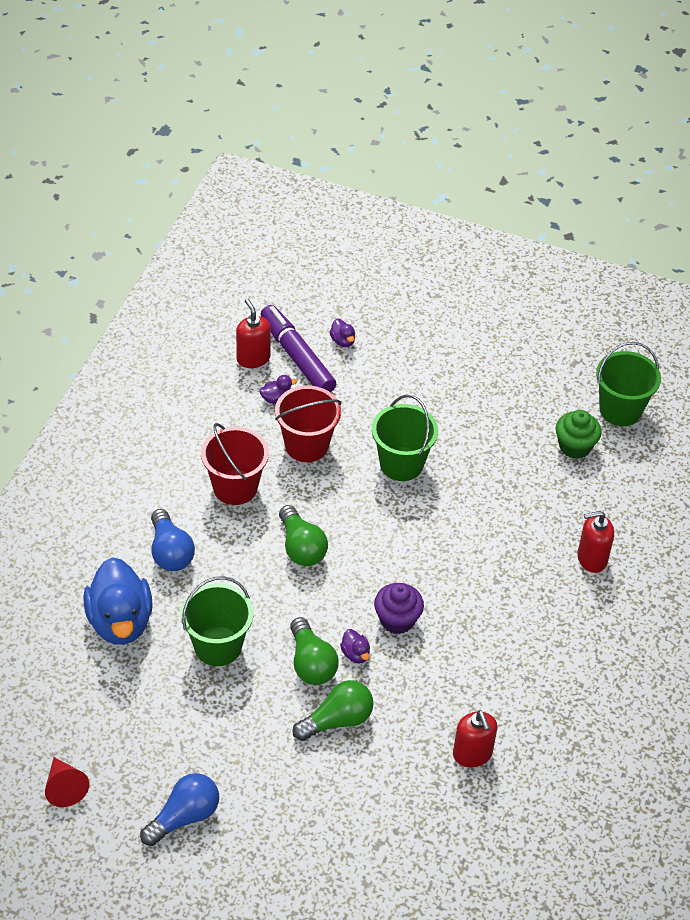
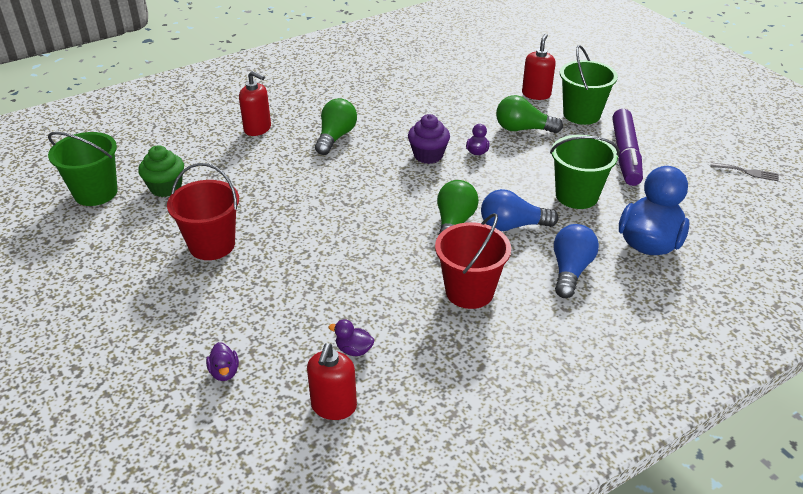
camera: 140 degrees left, 10 degrees down
(64, 787) = (747, 172): red cone -> grey fork
(184, 817) = (665, 130): blue light bulb -> blue light bulb (512, 226)
(297, 357) = (288, 381): purple marker -> purple marker (625, 154)
(306, 445) = (370, 293): red bucket -> red bucket (212, 245)
(311, 663) = (513, 160): green light bulb -> green light bulb (335, 137)
(342, 341) = (224, 372): purple duck -> purple duck turned 150 degrees clockwise
(401, 464) = (308, 240): green bucket -> green bucket (581, 114)
(472, 754) = (453, 86): red soap dispenser -> red soap dispenser (536, 94)

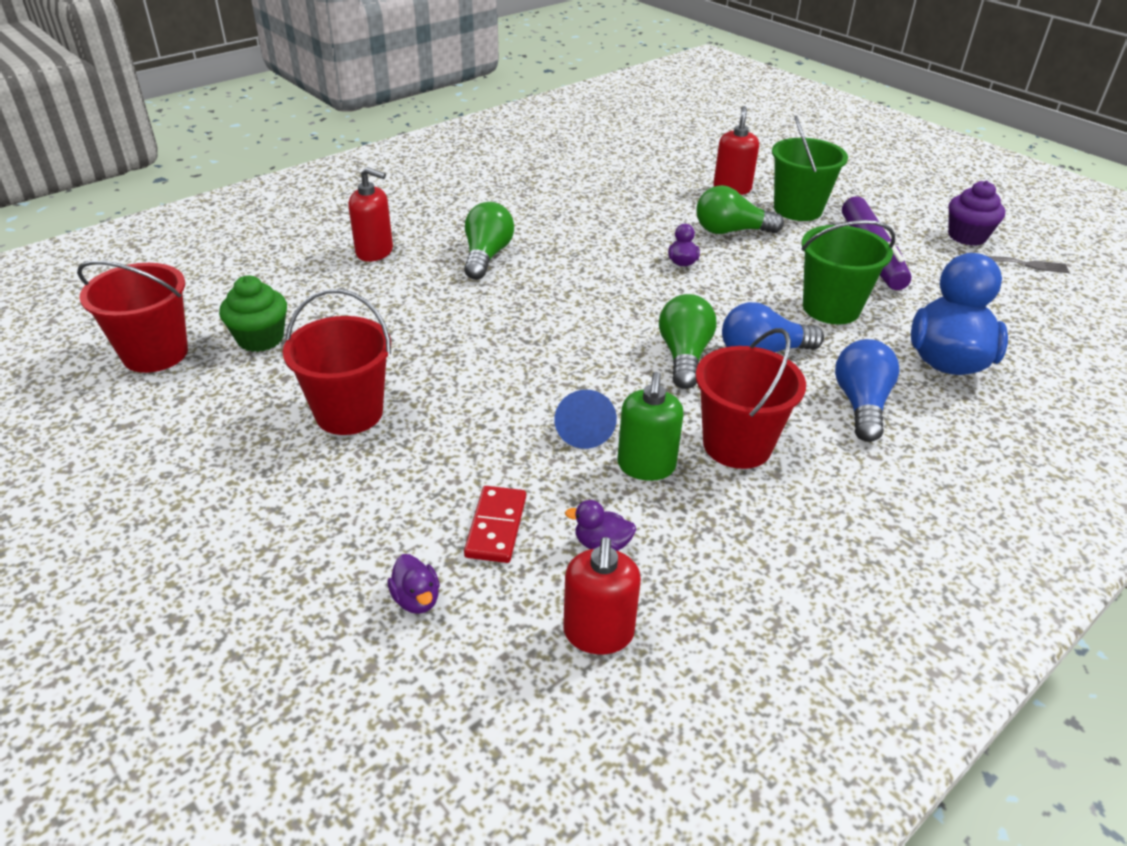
camera: 10 degrees left, 0 degrees up
(95, 193) = (155, 353): green bucket -> red bucket
(288, 331) = (496, 527): none -> red domino
(366, 270) = (583, 429): none -> blue cone
(400, 300) = (646, 466): none -> green soap dispenser
(428, 155) = (619, 271): purple cupcake -> purple cupcake (967, 236)

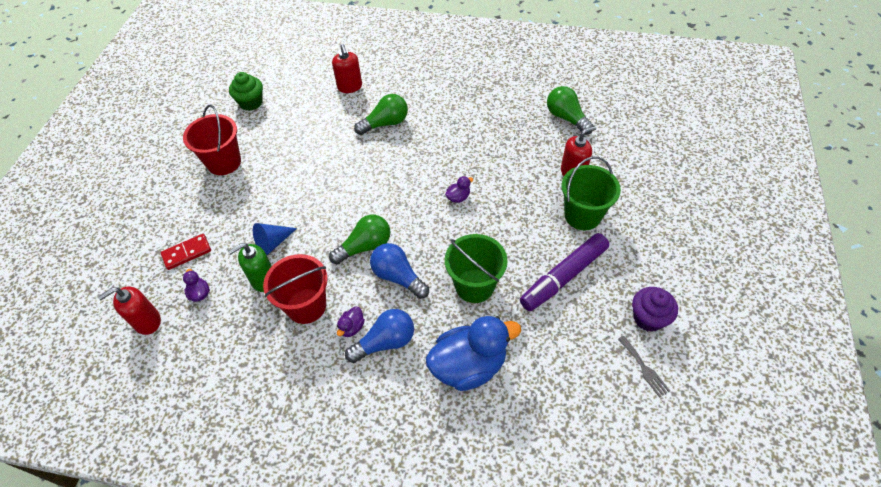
camera: 55 degrees right, 15 degrees up
(155, 353) = (216, 83): red bucket -> none
(416, 599) = (131, 255): purple duck -> purple duck (352, 327)
(731, 231) = (518, 199): green light bulb -> green light bulb (566, 118)

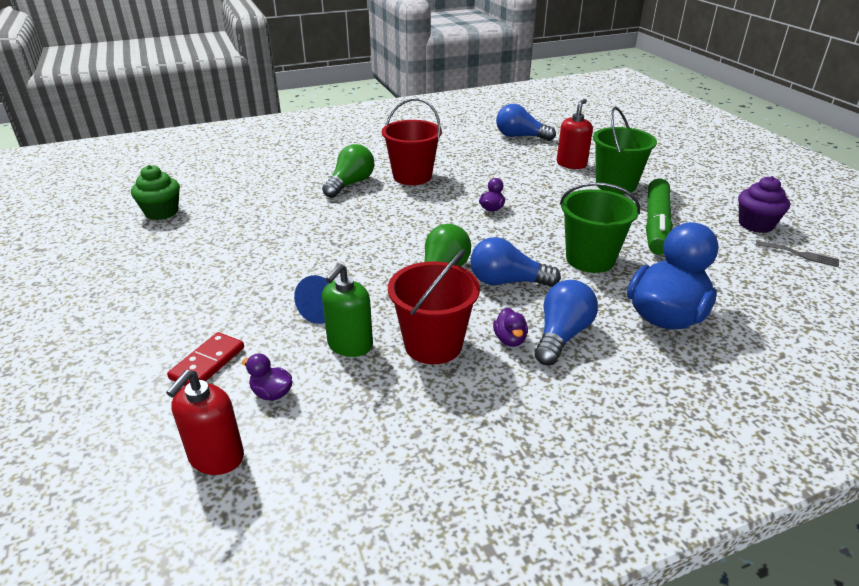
camera: 35 degrees left, 20 degrees down
(224, 162) = (176, 267): red bucket -> red bucket (412, 176)
(350, 87) = (278, 171): red soap dispenser -> none
(564, 277) = (656, 225): purple marker -> green marker
(566, 118) = (520, 136): green light bulb -> blue light bulb

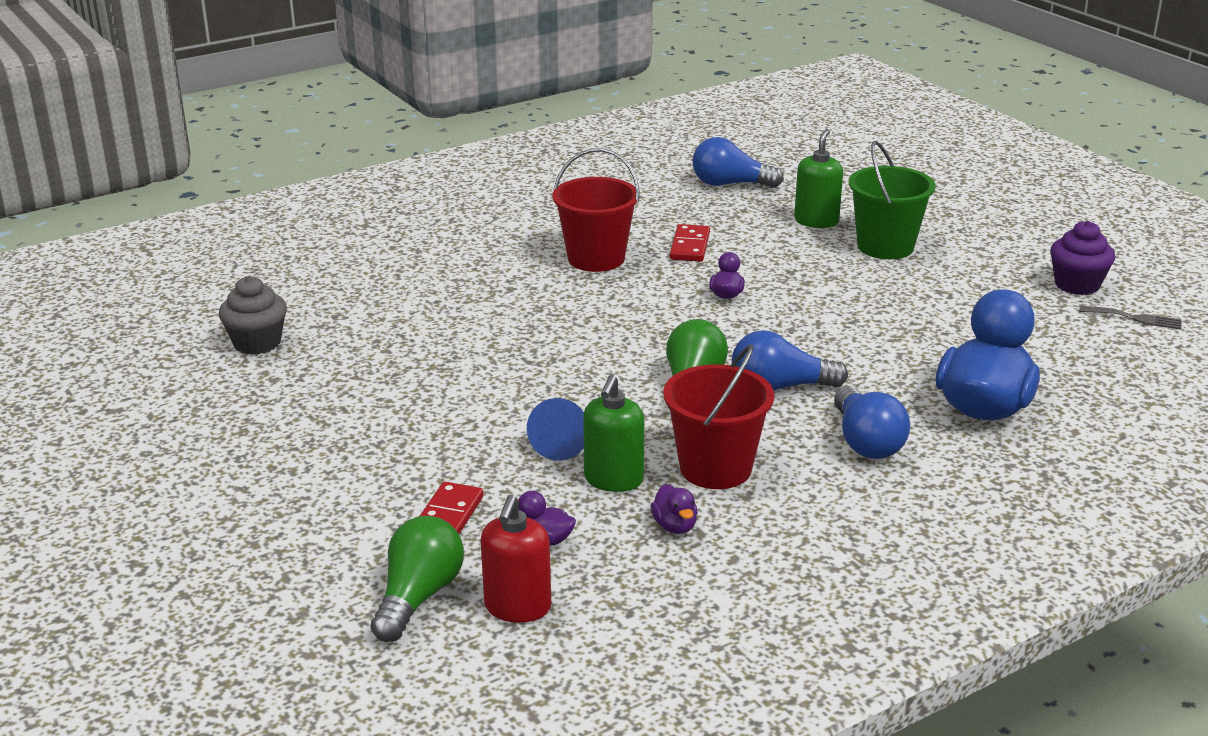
camera: 10 degrees left, 5 degrees down
(161, 212) = (257, 343): green cupcake -> grey cupcake
(350, 184) = (511, 278): green light bulb -> green light bulb (418, 597)
(478, 173) = (689, 246): none -> red domino
(510, 340) = (806, 453): purple duck -> purple duck (675, 526)
(561, 335) = (866, 442): blue light bulb -> blue light bulb turned 150 degrees clockwise
(571, 164) = (816, 221): red soap dispenser -> green soap dispenser
(590, 259) = (876, 349): green bucket -> none
(656, 225) = (951, 297): green marker -> none

